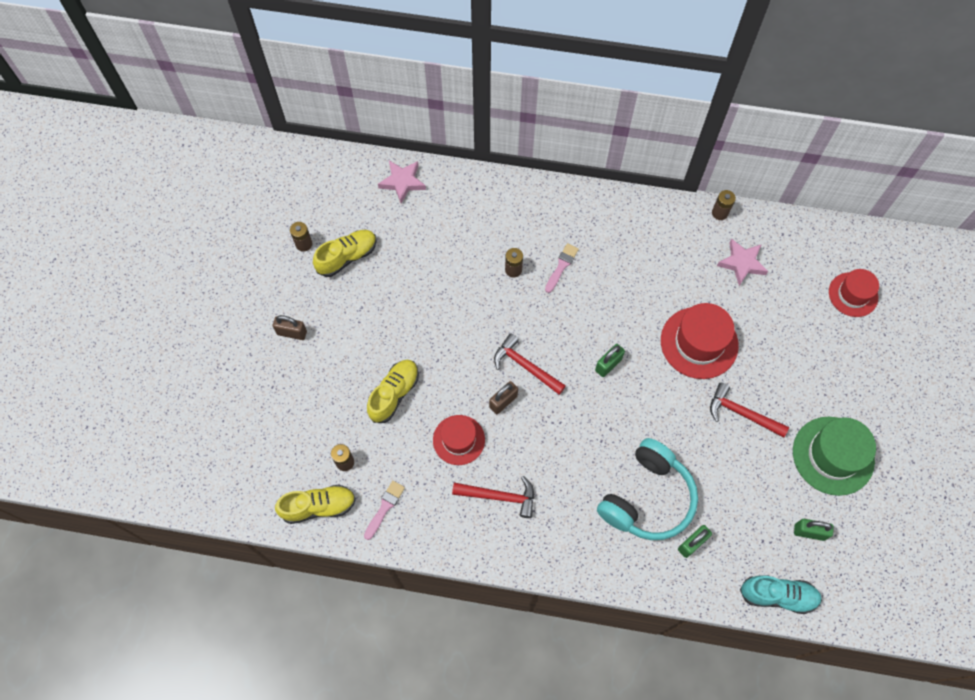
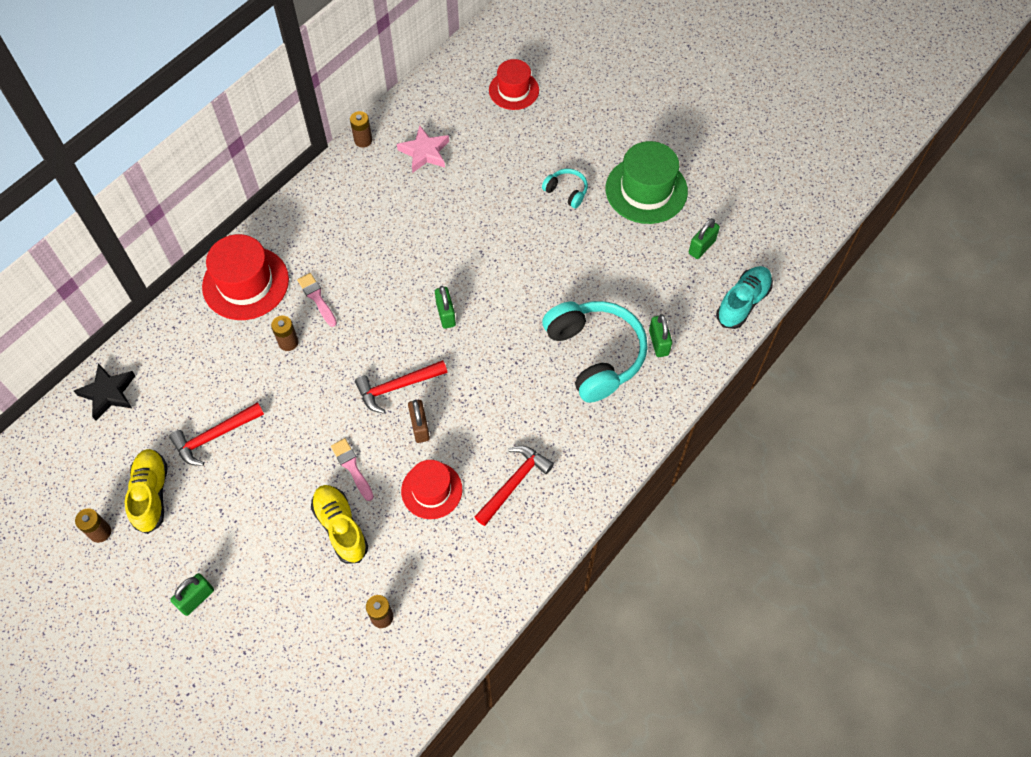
camera: 60 degrees left, 5 degrees down
(292, 333) = (196, 598): brown padlock -> green padlock
(318, 506) = (413, 670): yellow shoe -> none
(385, 507) = (456, 601): pink brush -> pink brush (352, 467)
(402, 182) = (108, 393): pink star -> black star
(699, 343) = (476, 229): red hat -> red hat (245, 283)
(742, 413) = (565, 235): red hammer -> red hammer (215, 436)
(784, 392) = (566, 192): none -> turquoise headphones

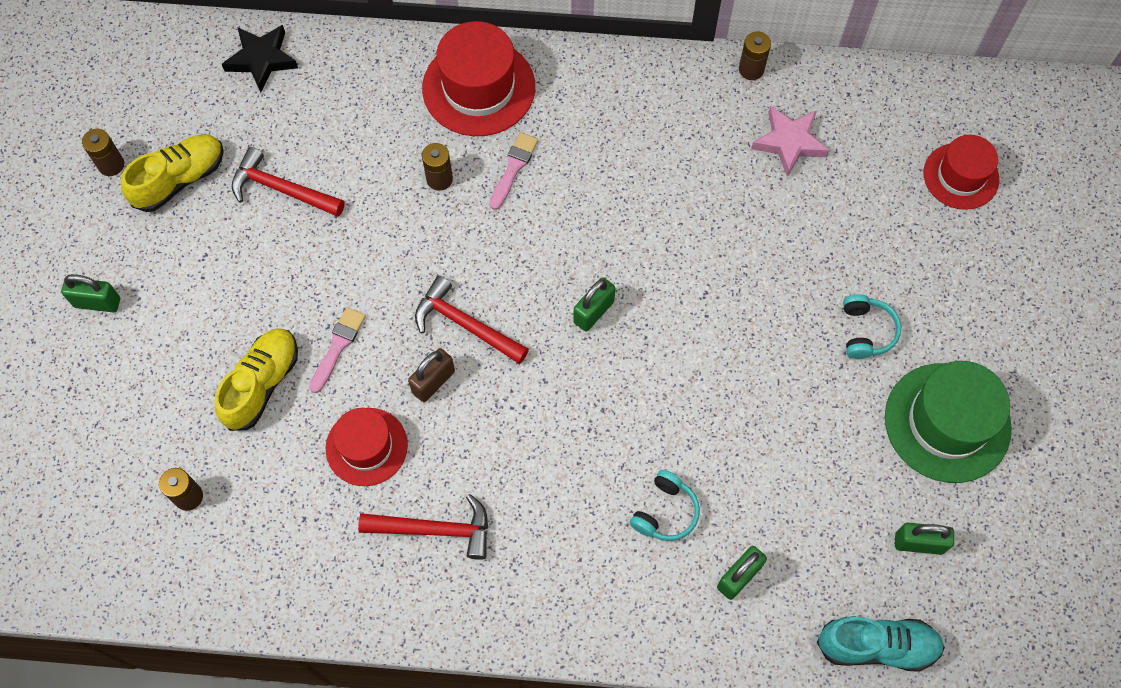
camera: 55 degrees right, 5 degrees up
(594, 355) = (665, 512): turquoise headphones -> turquoise headphones, size x0.46

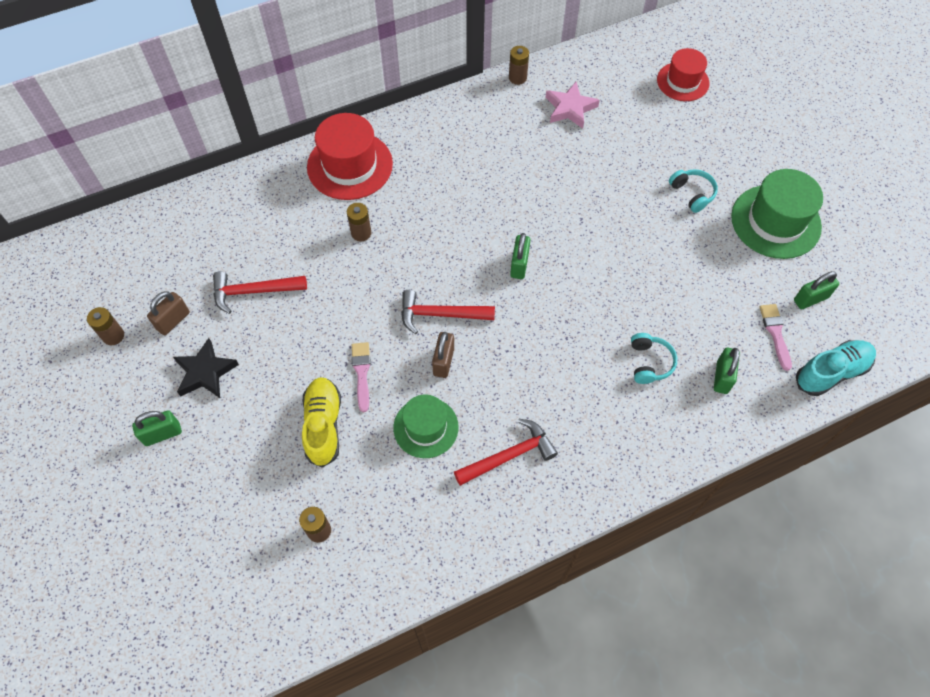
camera: 30 degrees left, 5 degrees down
(180, 179) = (173, 321): yellow shoe -> brown padlock
(261, 59) = (184, 216): black star -> black star (205, 372)
(366, 447) = (426, 427): red hat -> green hat
(513, 168) = (406, 203): pink brush -> pink brush (775, 333)

